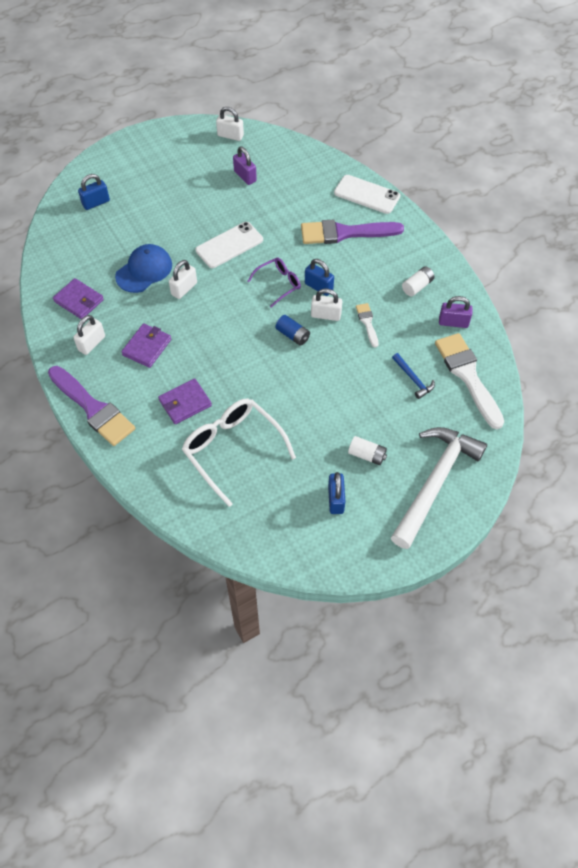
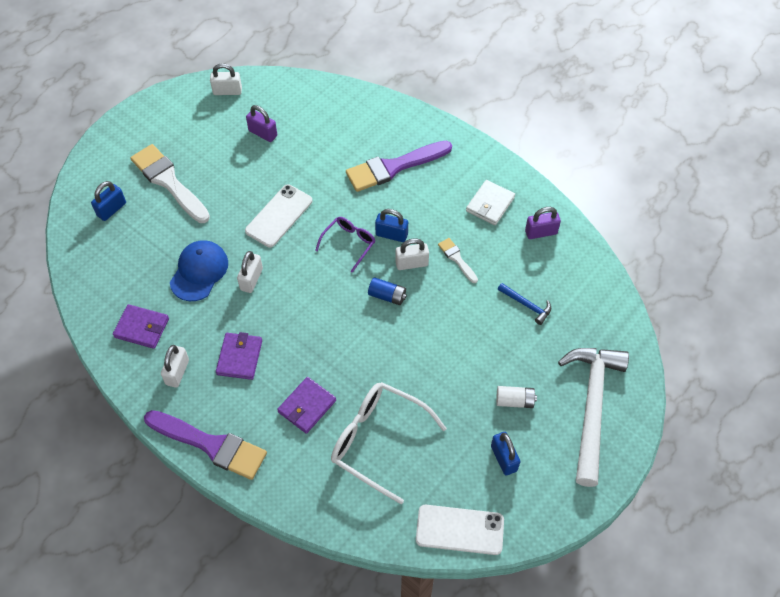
camera: 20 degrees left, 0 degrees up
(367, 194) = (398, 118): white phone -> white phone (459, 529)
(417, 286) = (490, 204): white battery -> white wallet
(467, 376) = (577, 285): white brush -> white brush (168, 182)

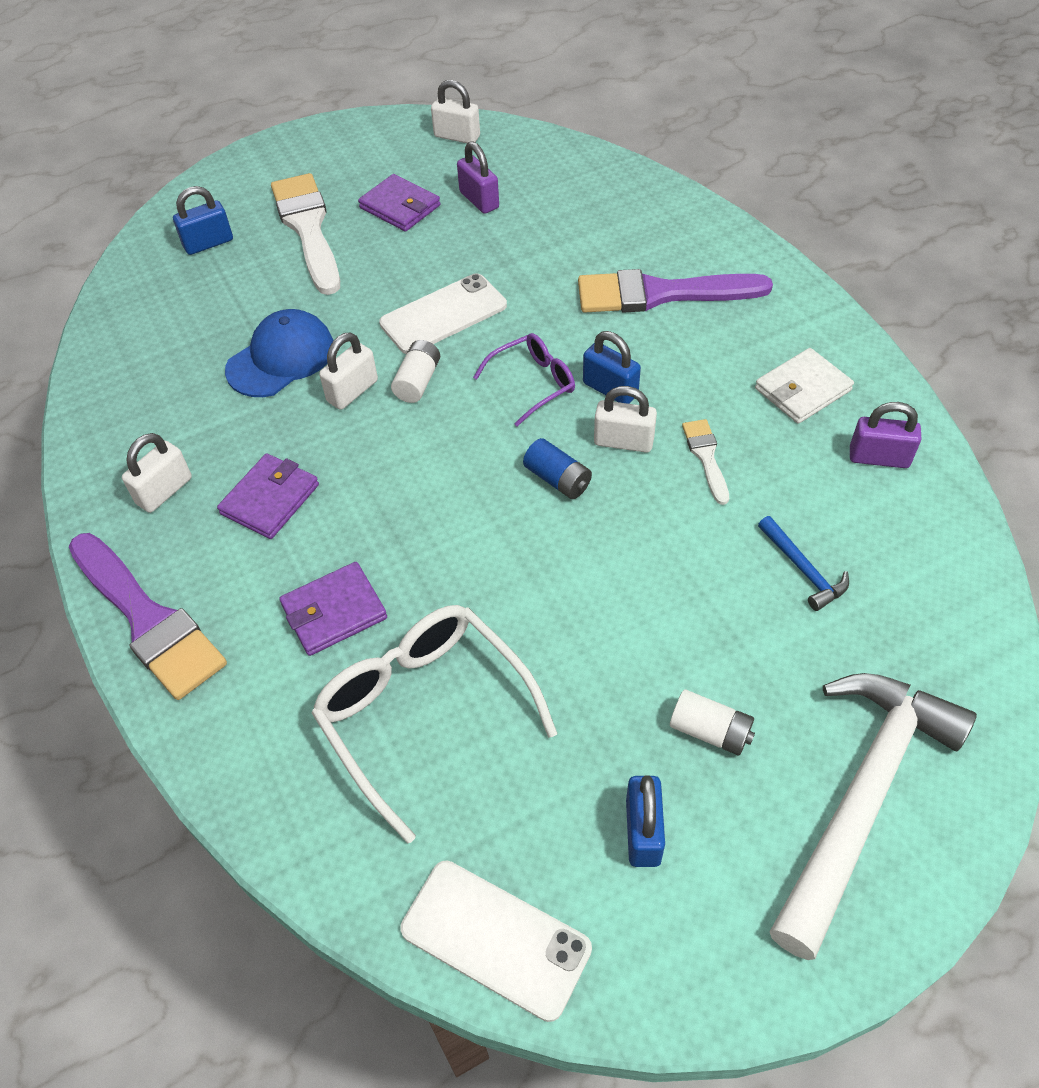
camera: 25 degrees right, 5 degrees down
(142, 328) = (152, 411): purple wallet -> purple wallet (400, 207)
(285, 262) = (418, 381): none -> white battery

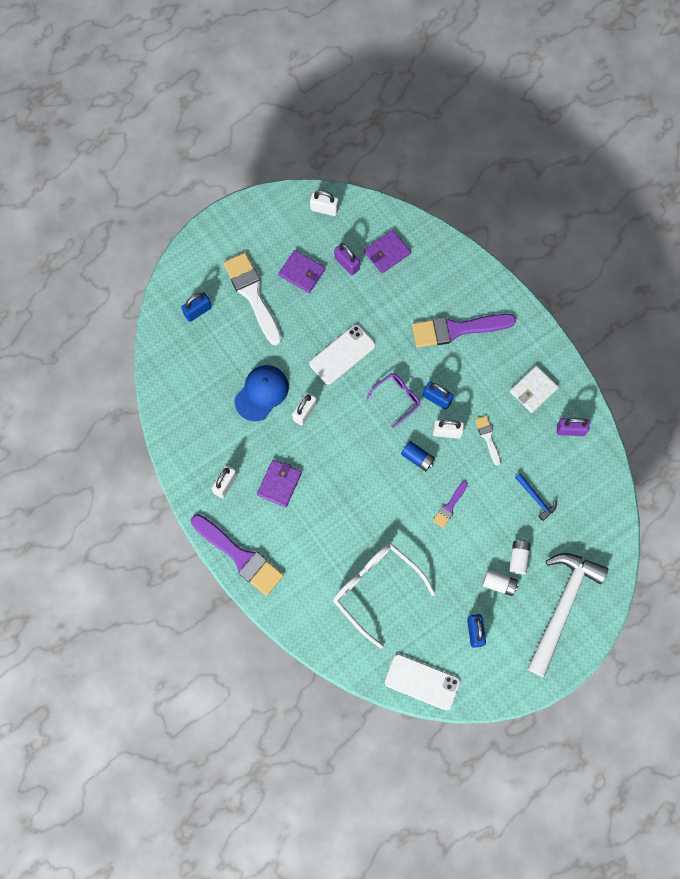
camera: 10 degrees left, 20 degrees up
(334, 611) = (325, 543): purple wallet -> purple wallet (387, 253)
(418, 381) = (337, 402): white battery -> white battery (518, 558)
(613, 568) = (449, 506): none -> purple brush

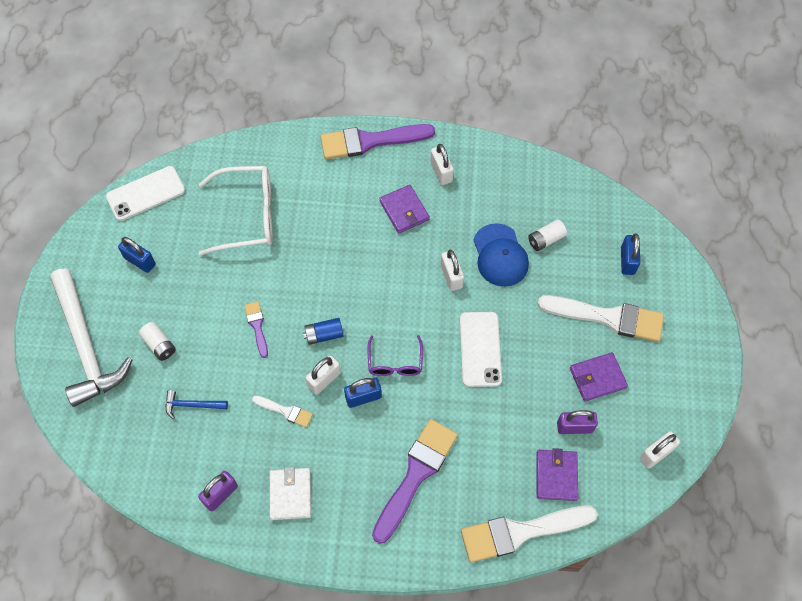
camera: 130 degrees right, 10 degrees down
(437, 248) = (521, 532): none -> white brush
(499, 584) = (155, 311): white battery -> white battery (546, 239)

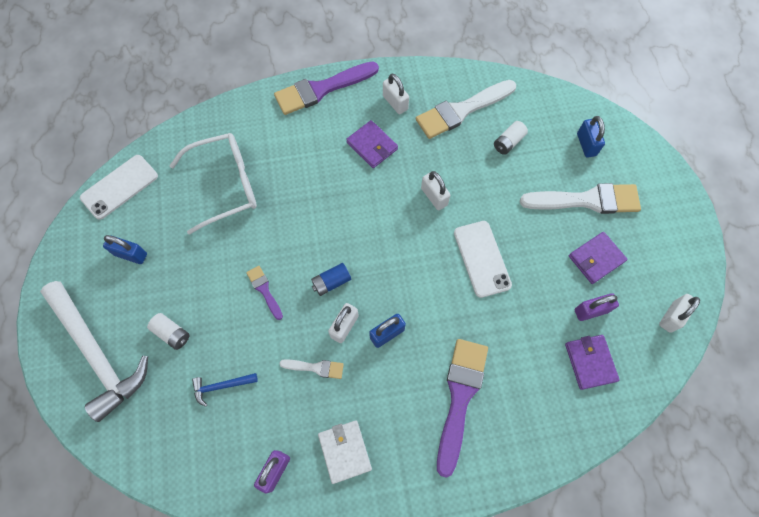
camera: 15 degrees left, 5 degrees up
(395, 362) = (407, 291): purple glasses -> none
(500, 255) = (472, 166): blue cap -> none
(521, 532) = (576, 427): white brush -> white brush (461, 110)

